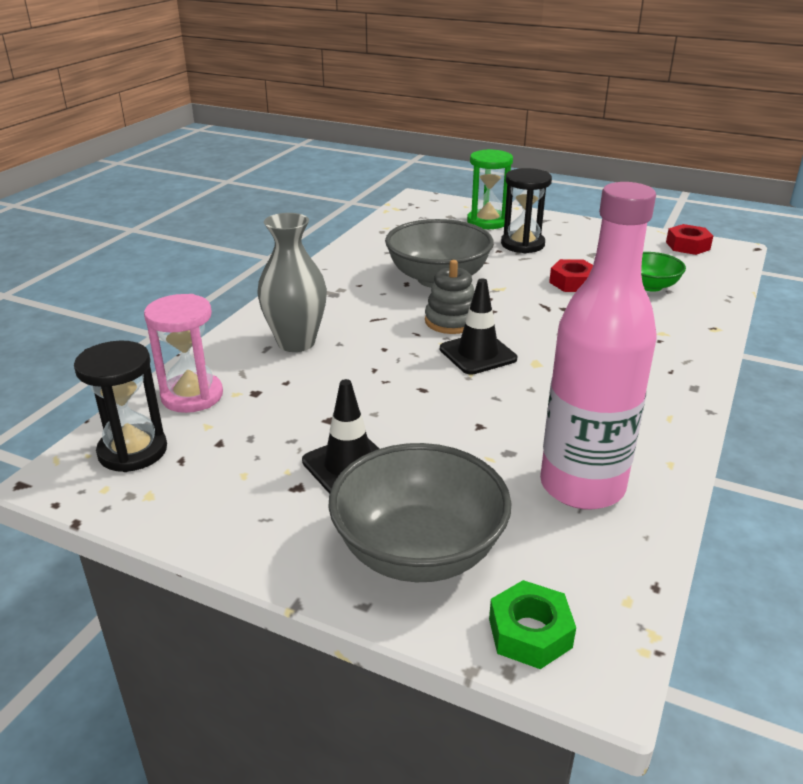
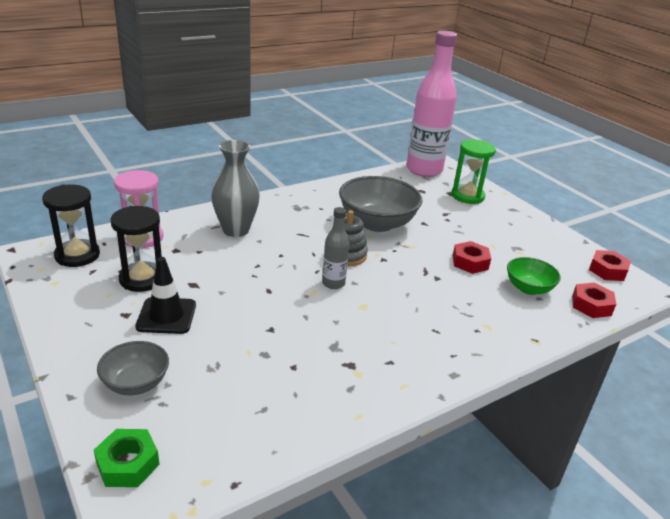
camera: 30 degrees right, 0 degrees up
(418, 551) = (136, 383): grey bowl -> grey bowl, size x0.56
(477, 354) = (333, 283): black traffic cone -> grey bottle
(522, 244) = (471, 221): black hourglass -> black hourglass (142, 279)
(582, 486) = (279, 398): pink bottle -> pink bottle (424, 170)
(714, 280) = (591, 305): none -> red nut

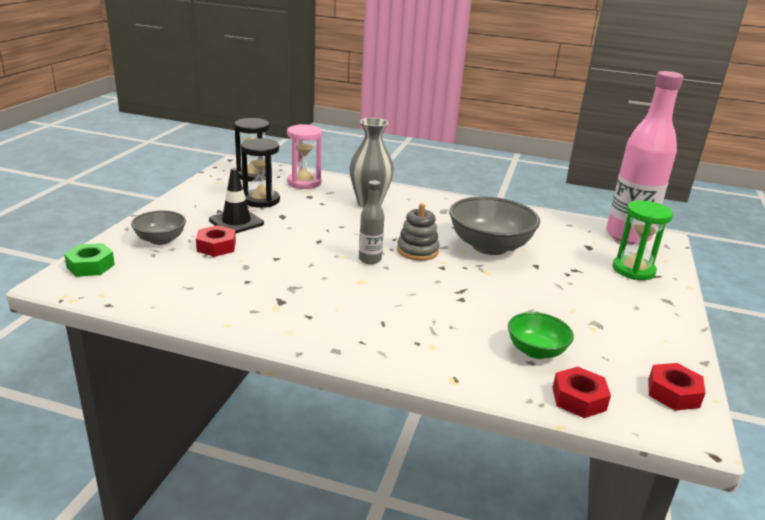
camera: 50 degrees right, 5 degrees down
(470, 262) = (518, 307): red nut -> red nut (216, 246)

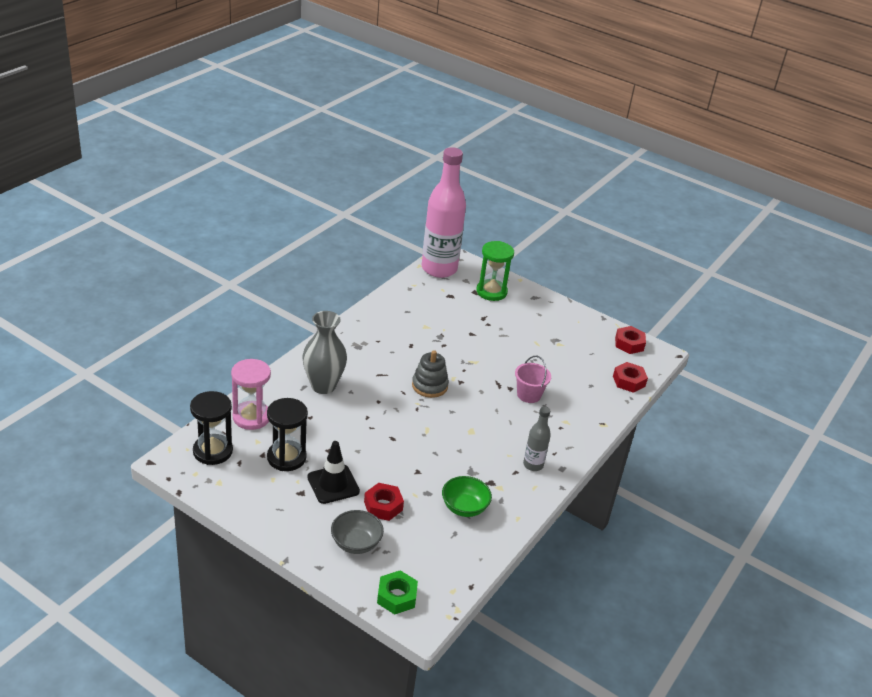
camera: 75 degrees left, 10 degrees up
(370, 259) = (437, 417): grey bottle -> grey bottle (533, 465)
(461, 313) = (529, 395): none -> pink bucket
(489, 246) = (434, 345): grey bowl -> none
(536, 351) = (580, 378): green bowl -> green bowl (464, 507)

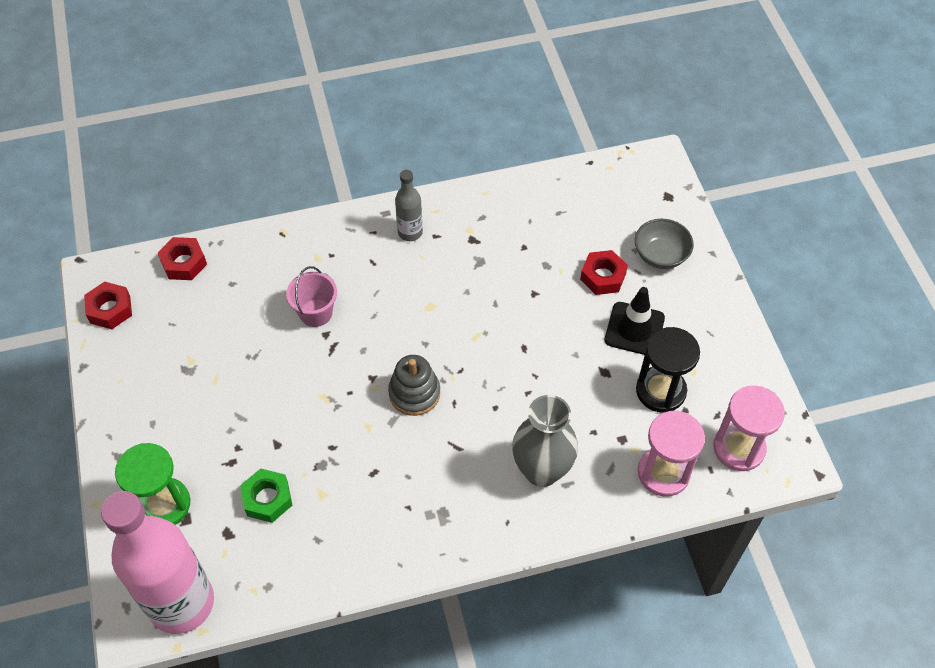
camera: 135 degrees left, 20 degrees up
(213, 451) = (739, 448): black hourglass -> pink hourglass
(396, 596) = (663, 189): green nut -> green nut (267, 499)
(464, 507) = (525, 230): green bowl -> none

